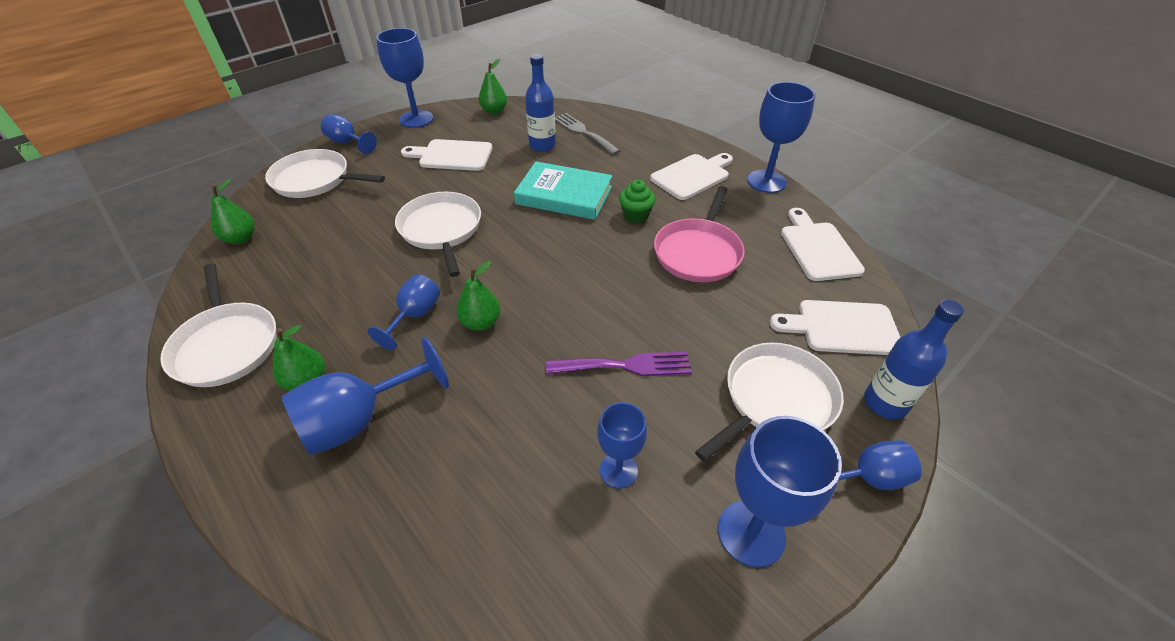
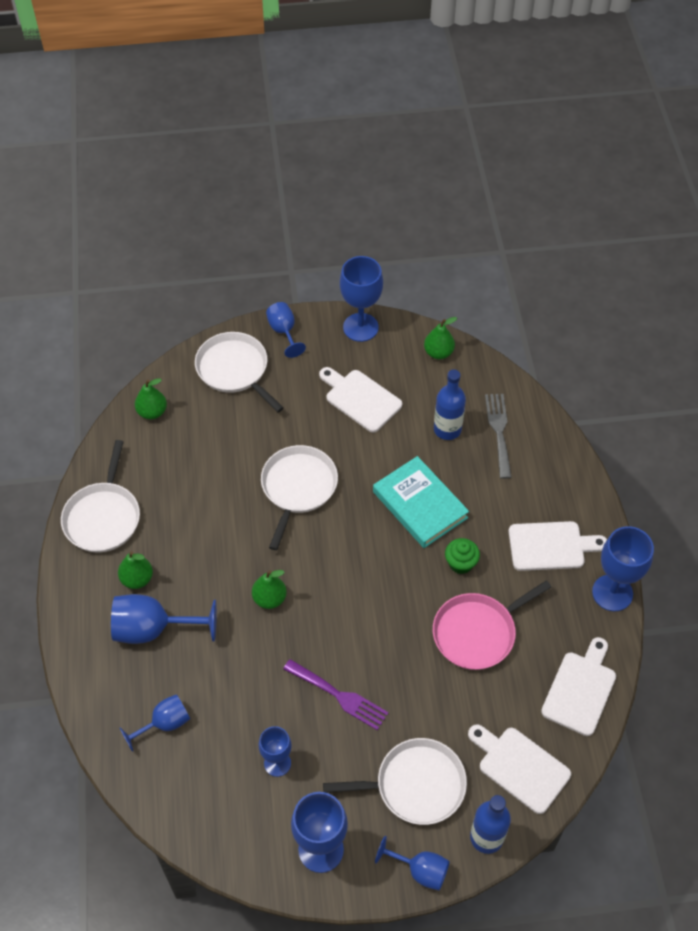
camera: 35 degrees right, 10 degrees up
(415, 316) = (230, 565): blue goblet -> blue goblet (164, 723)

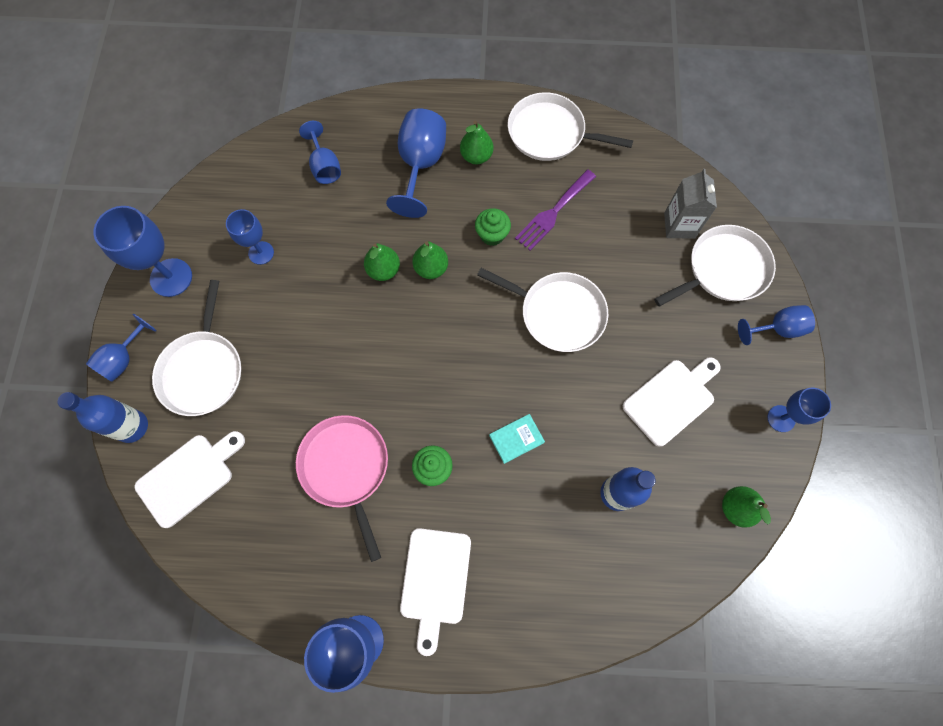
camera: 100 degrees right, 15 degrees up
(152, 412) = (672, 184): green pear -> green pear (383, 270)
(195, 404) = (679, 225): none -> grey carton
(225, 551) = (492, 235): none -> green cupcake
(339, 696) = (311, 316): purple fork -> purple fork (553, 212)
(360, 327) = (781, 418): blue goblet -> blue goblet, size x0.62
(420, 505) = (516, 439): turquoise book -> turquoise book, size x0.48
(499, 431) = (607, 558): grey fork -> none
(580, 689) = (252, 566): white cutting board -> none

